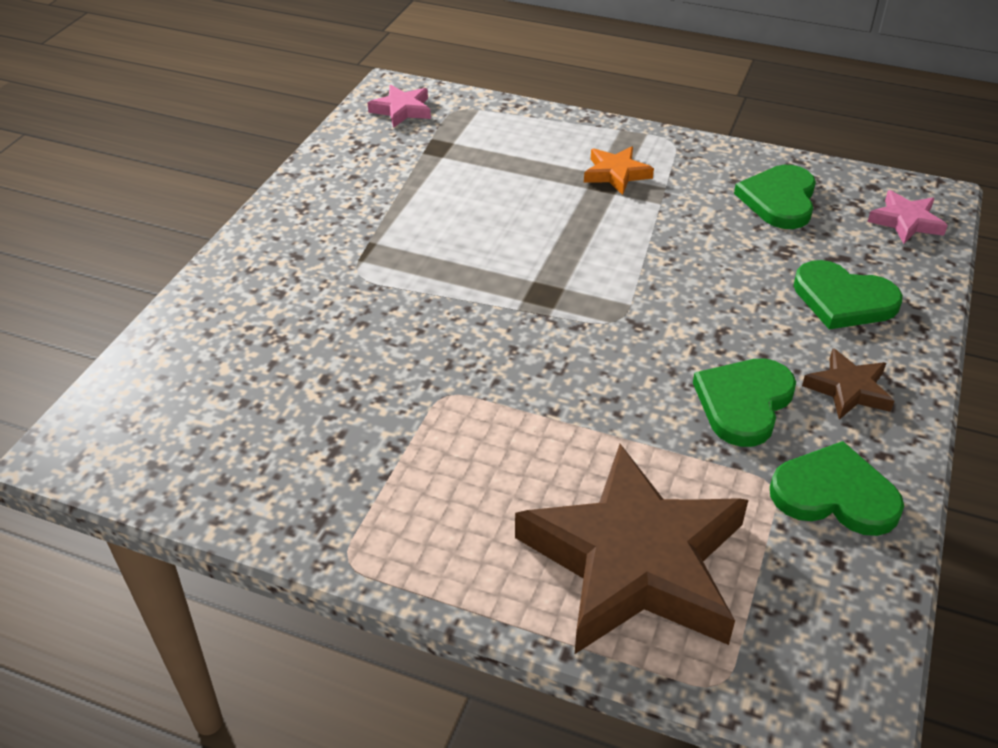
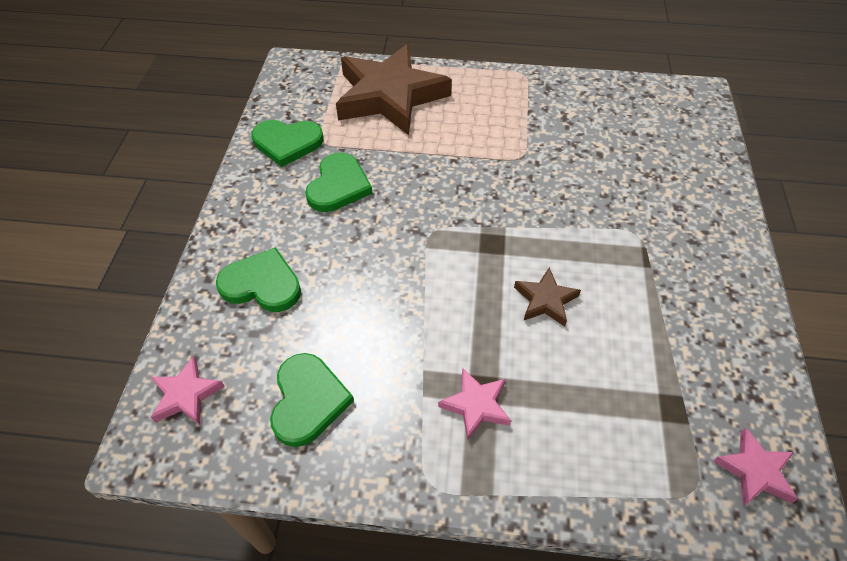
camera: 165 degrees right, 10 degrees up
(616, 174) = (476, 405): orange star -> pink star
(848, 389) = (270, 207): brown star -> brown star (545, 300)

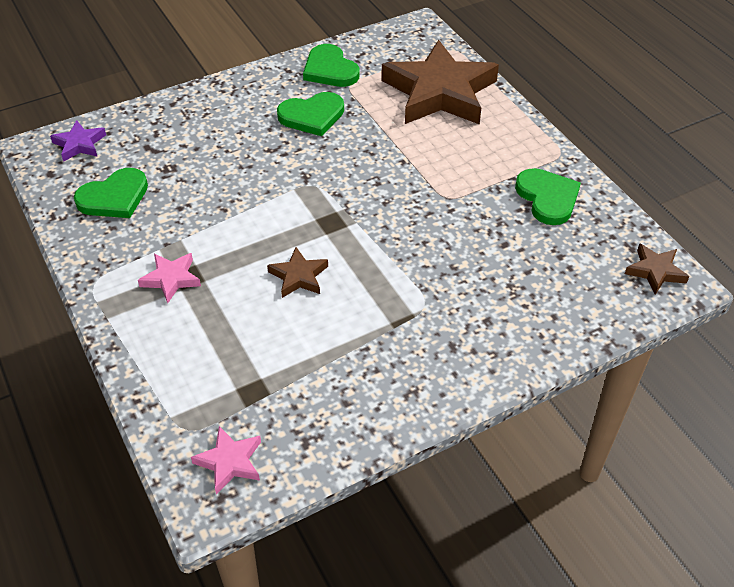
camera: 55 degrees right, 5 degrees down
(186, 395) = (79, 144): pink star -> purple star
(262, 284) = (189, 128): green heart -> green heart (547, 198)
(682, 97) = (655, 271): none -> brown star

